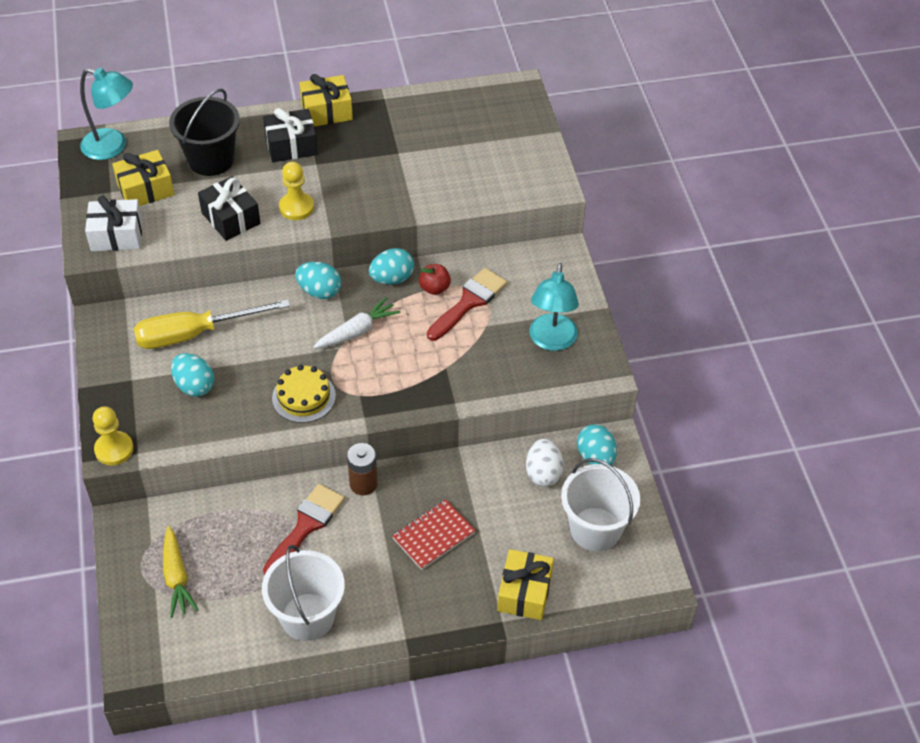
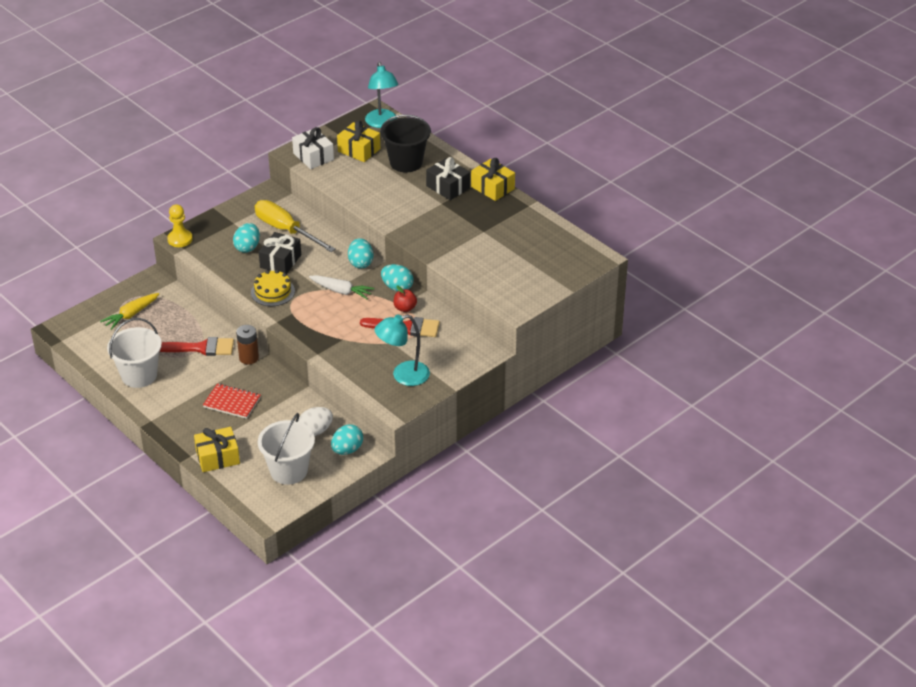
camera: 60 degrees right, 10 degrees down
(231, 218) = (364, 191): black gift -> black gift (280, 261)
(296, 207) = (396, 211): yellow pawn -> none

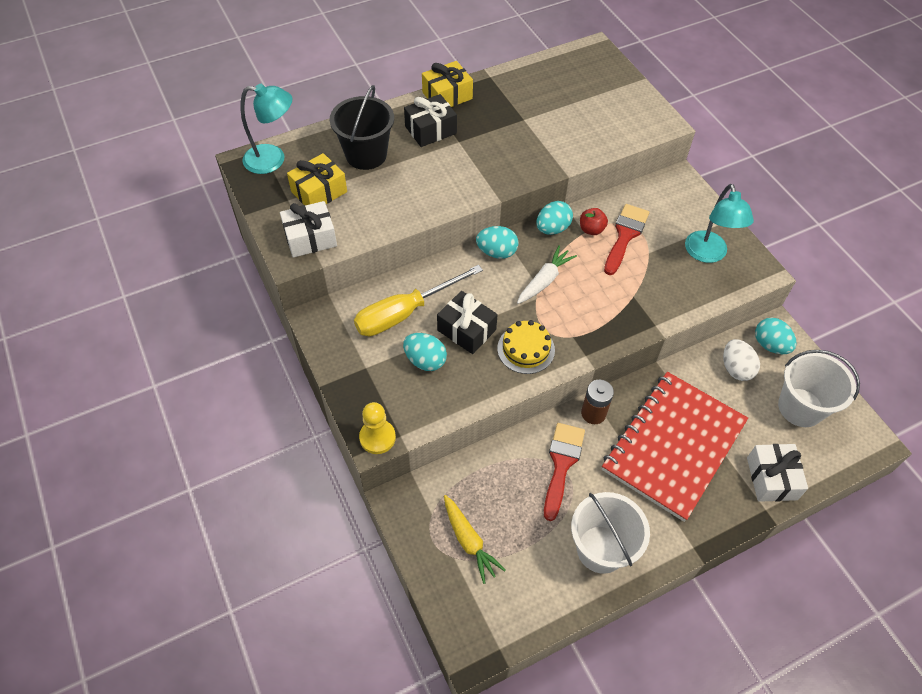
camera: 75 degrees left, 15 degrees up
(218, 457) = (771, 478): yellow gift -> white gift
(232, 402) = (673, 446): red notebook -> red notebook, size x2.17

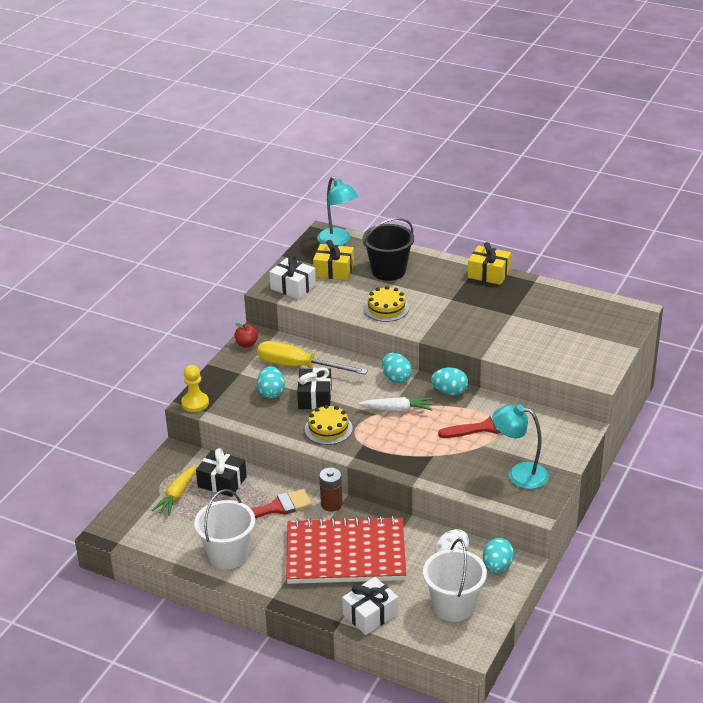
camera: 55 degrees right, 20 degrees down
(424, 192) = (386, 308): none -> yellow cake
(430, 130) = (446, 283): black gift -> black gift (222, 482)
(591, 229) = (472, 409): red apple -> red apple (247, 344)
(708, 254) = (519, 474): turquoise lamp -> turquoise lamp turned 60 degrees clockwise

